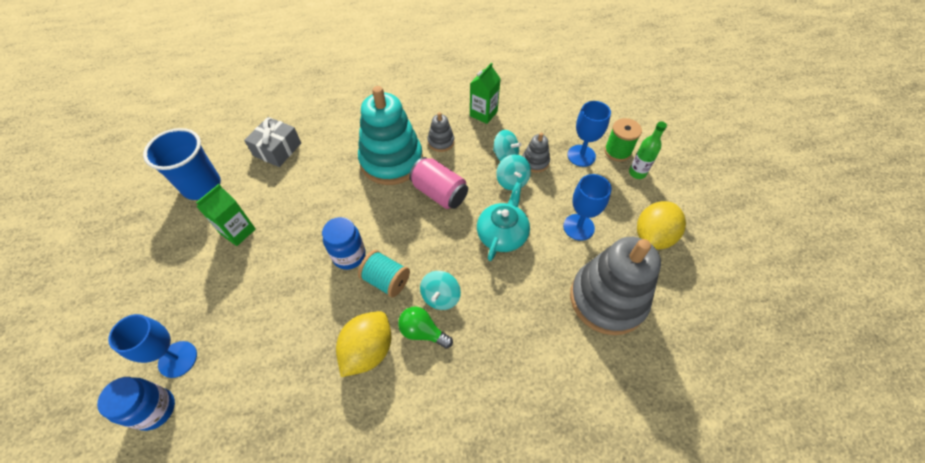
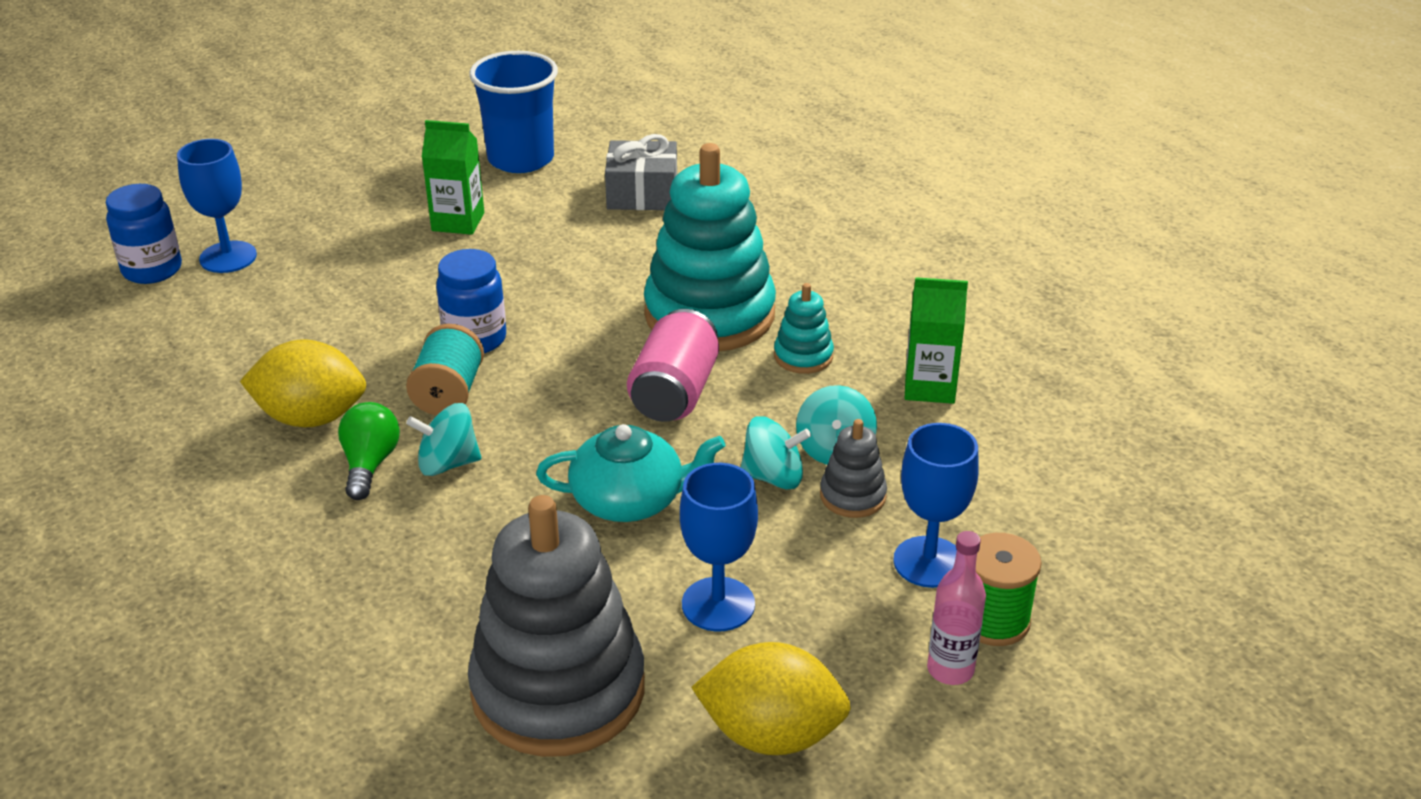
camera: 65 degrees right, 20 degrees down
(441, 142) = (803, 356): grey stacking toy -> turquoise stacking toy
(512, 181) = (773, 477): turquoise spinning top -> turquoise spinning top turned 135 degrees counterclockwise
(637, 173) = (950, 669): green bottle -> pink bottle

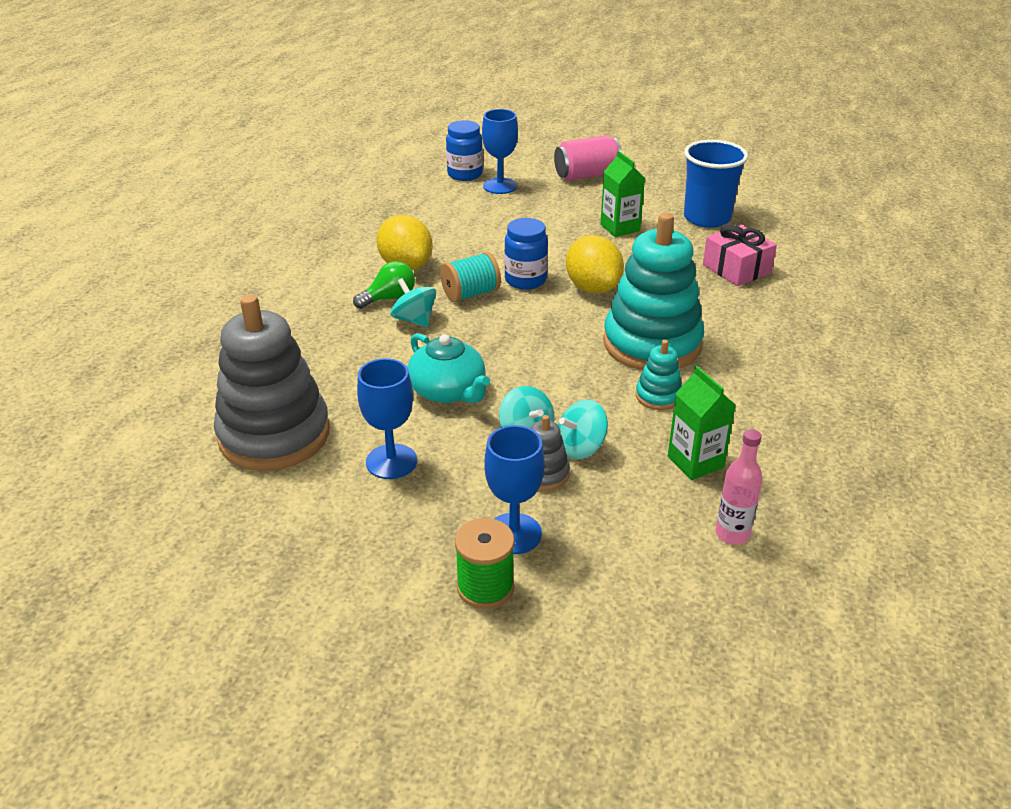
camera: 55 degrees right, 0 degrees up
(642, 194) = (736, 269): grey gift -> pink gift
(674, 393) = (561, 364): pink can -> pink can (586, 175)
(771, 734) = (300, 528): yellow lemon -> yellow lemon (592, 288)
(950, 669) = (419, 584): pink bottle -> pink bottle (732, 534)

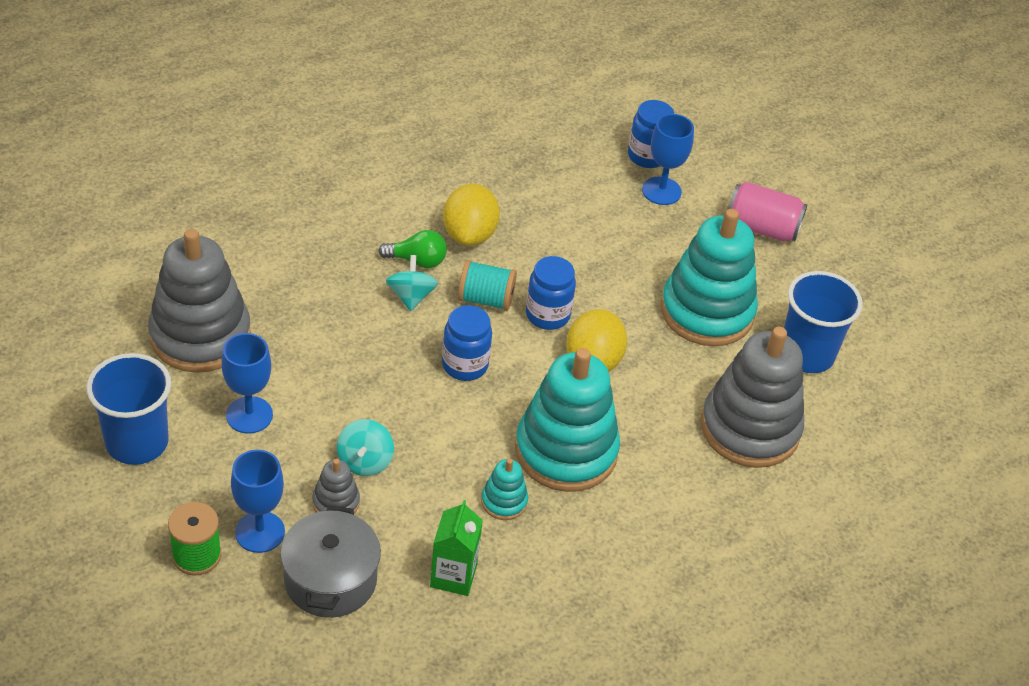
camera: 35 degrees right, 10 degrees up
(317, 541) = (137, 442): none -> blue cup
(448, 391) = (357, 382): turquoise teapot -> none
(512, 336) = (465, 365): none -> blue jar
(580, 448) = (388, 501): turquoise spinning top -> none
(615, 527) = (330, 579): none -> grey pot
(620, 228) = (707, 312): green carton -> turquoise stacking toy
(732, 534) = (400, 648): pink bottle -> none
(736, 269) = (750, 428): pink gift -> grey stacking toy

